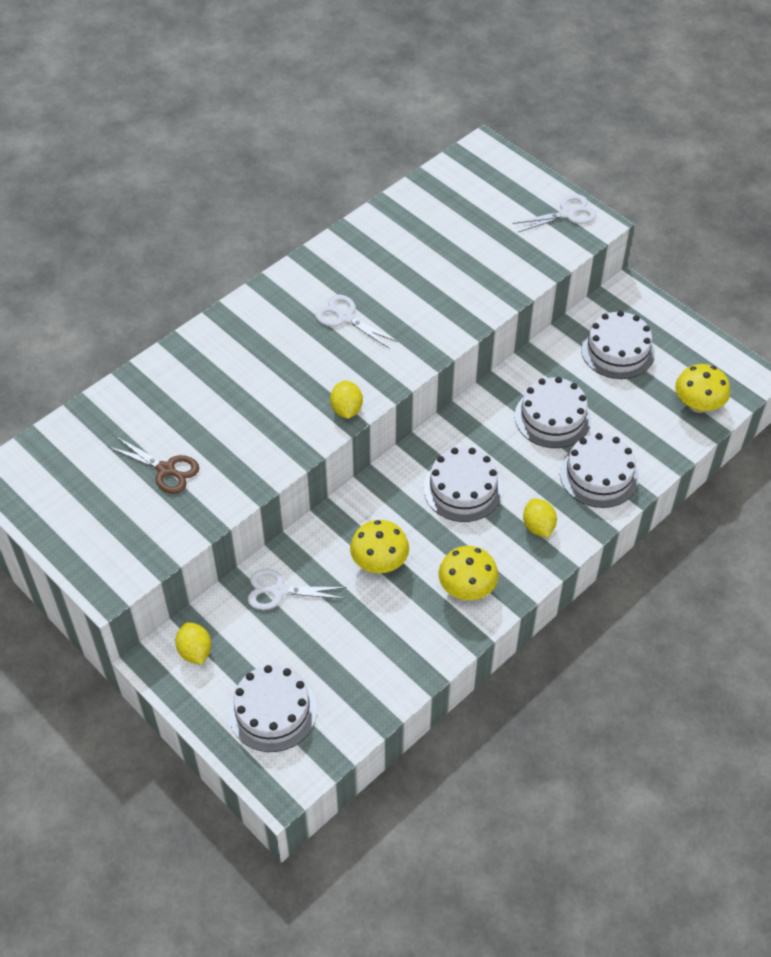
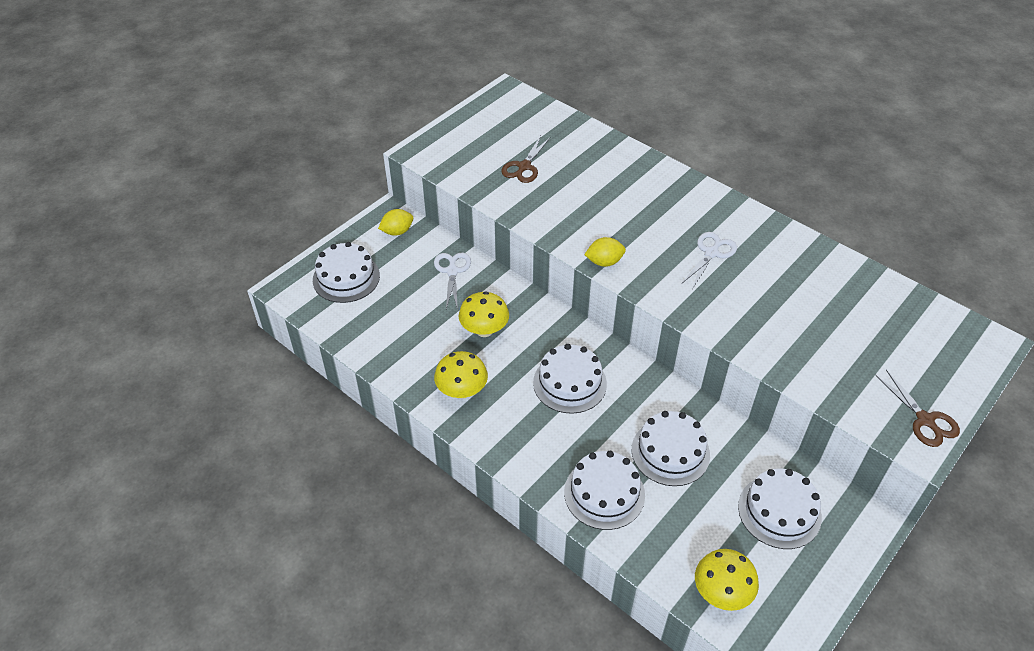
camera: 85 degrees right, 5 degrees down
(538, 527) = (534, 442): yellow lemon -> none
(567, 213) = (925, 420): white scissors -> brown scissors

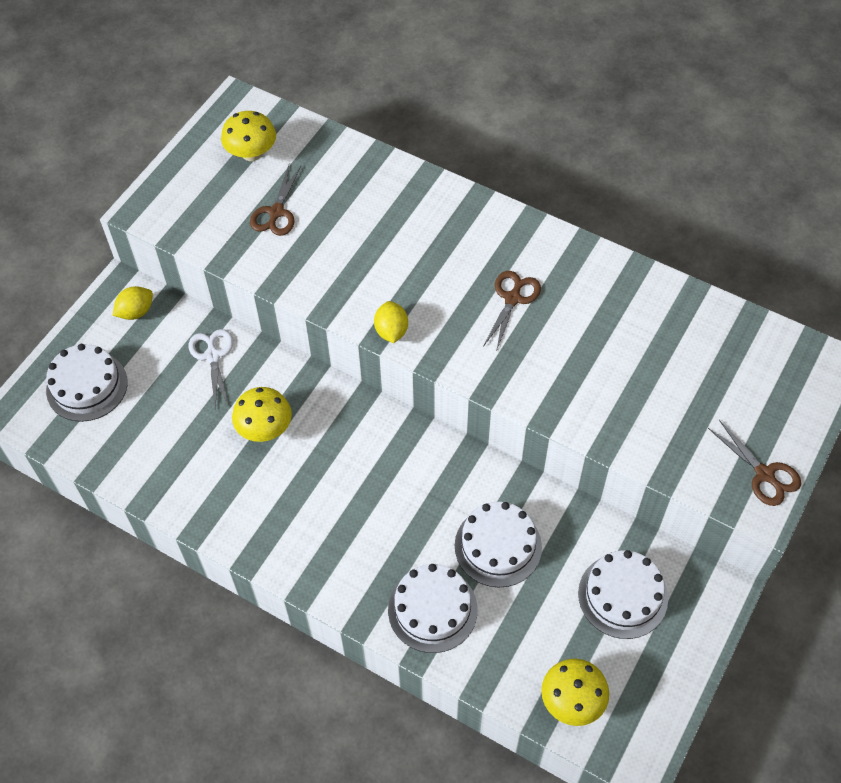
camera: 10 degrees left, 10 degrees up
(462, 391) = (253, 512): yellow mushroom -> yellow mushroom (251, 153)
(569, 383) = (374, 480): white cake -> none
(604, 262) = (391, 331): yellow lemon -> yellow lemon turned 75 degrees counterclockwise
(711, 253) = (512, 298): white scissors -> brown scissors

